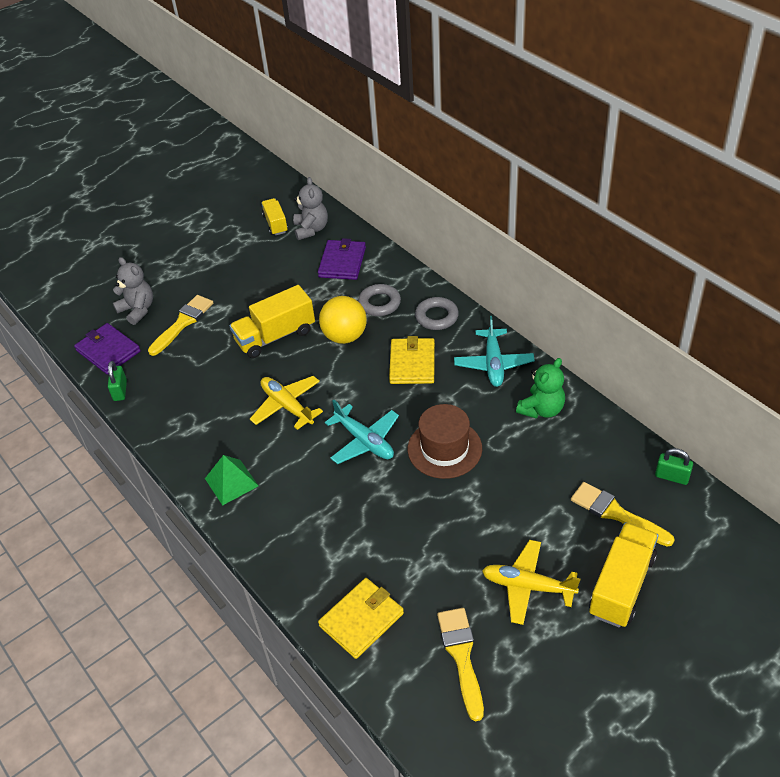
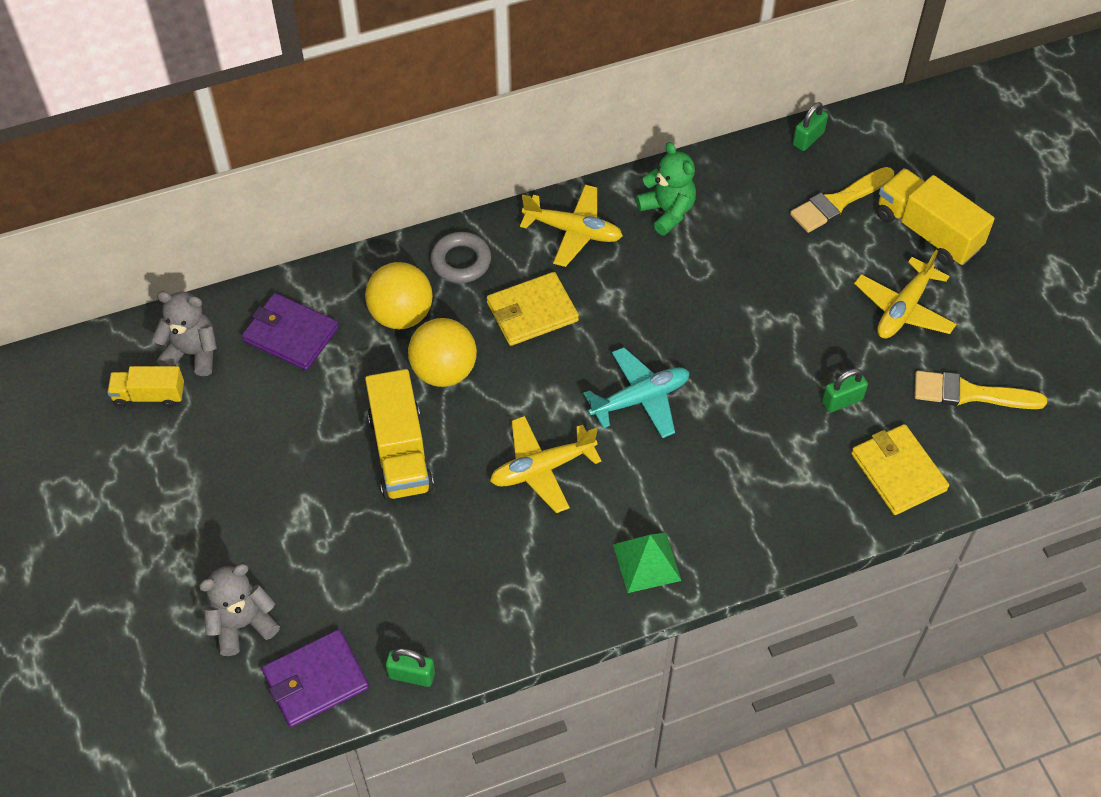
camera: 75 degrees left, 10 degrees up
(183, 323) = (308, 565): yellow brush -> none
(379, 303) = (401, 315): grey ring -> yellow ball
(412, 363) = (532, 312): yellow wallet -> yellow wallet turned 45 degrees counterclockwise
(415, 564) = (842, 401): none -> green padlock
(444, 449) = (687, 322): brown hat -> none
(493, 364) = (573, 231): turquoise plane -> yellow plane

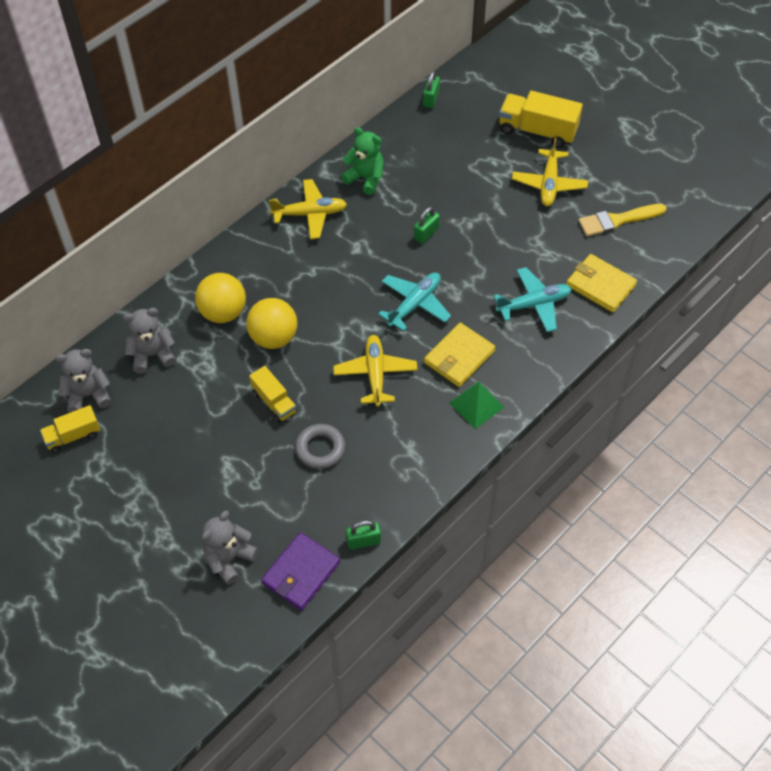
camera: 25 degrees left, 0 degrees up
(291, 334) = (152, 355): purple wallet -> grey teddy bear
(400, 452) = (274, 402): yellow truck -> yellow truck, size x0.60
(461, 261) = (244, 262): grey ring -> grey ring (320, 449)
(532, 312) = (312, 276): yellow wallet -> yellow wallet (459, 357)
(542, 468) = (375, 374): yellow plane -> yellow plane turned 135 degrees clockwise
(794, 461) = (534, 304): none -> turquoise plane
(838, 202) = (472, 132): yellow brush -> none
(842, 401) = (542, 255): green padlock -> green padlock (426, 233)

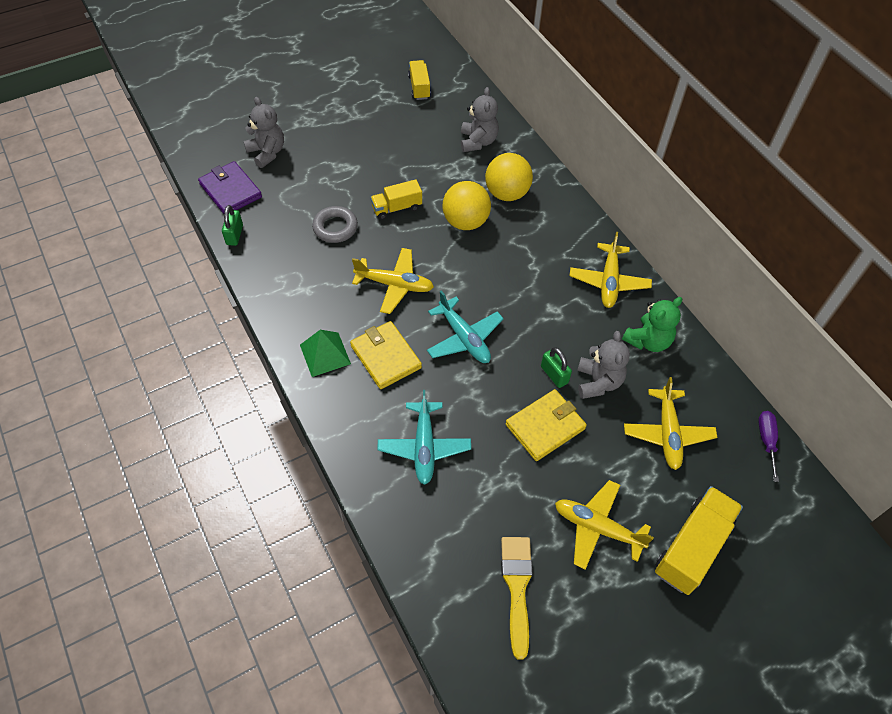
camera: 105 degrees right, 0 degrees up
(88, 395) = (453, 100): grey teddy bear -> grey teddy bear (598, 382)
(431, 99) = (766, 441): green padlock -> purple screwdriver
(450, 155) = (667, 433): none -> yellow plane
(600, 285) = (425, 527): yellow wallet -> yellow wallet (545, 426)

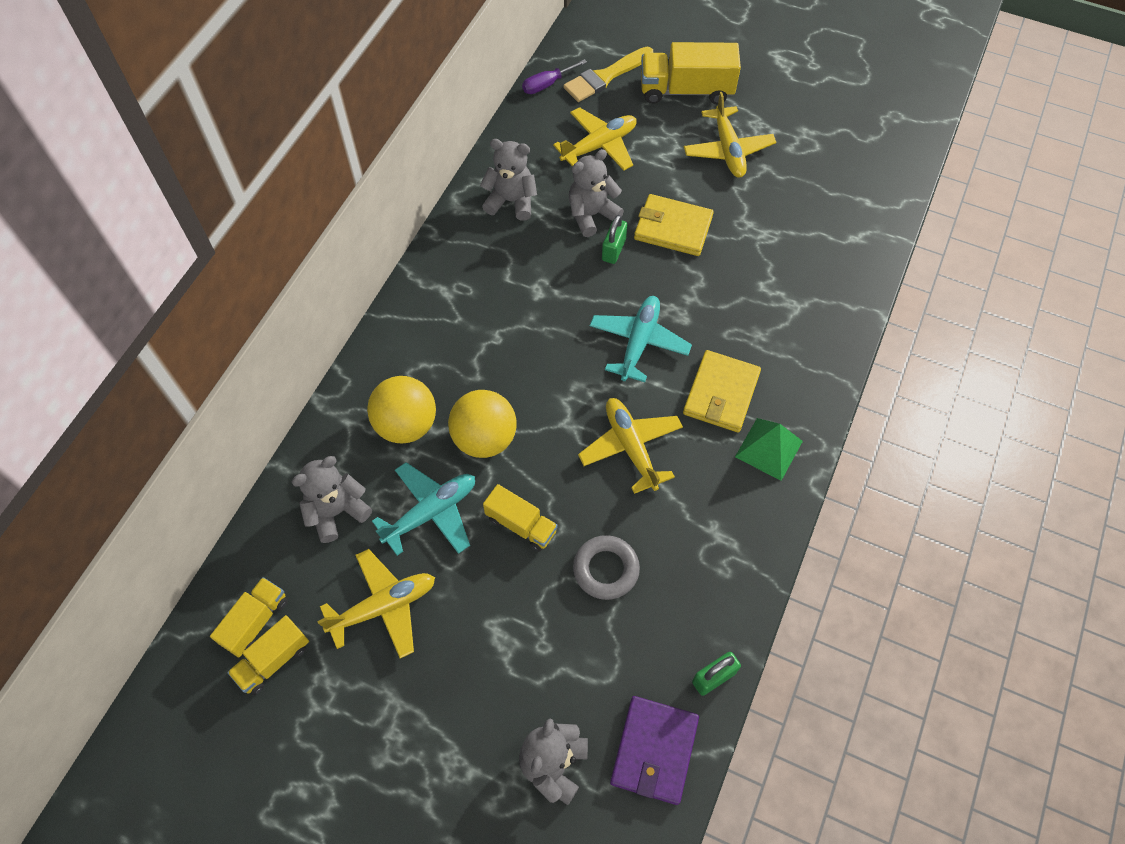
camera: 125 degrees left, 5 degrees up
(424, 447) = (778, 301): turquoise plane -> turquoise plane (431, 512)
(445, 89) = (255, 621): none -> yellow truck
(517, 587) = (824, 172): yellow brush -> yellow brush (605, 77)
(609, 281) = (462, 264): yellow plane -> yellow plane (384, 607)
(648, 341) = (511, 201): green teddy bear -> grey teddy bear

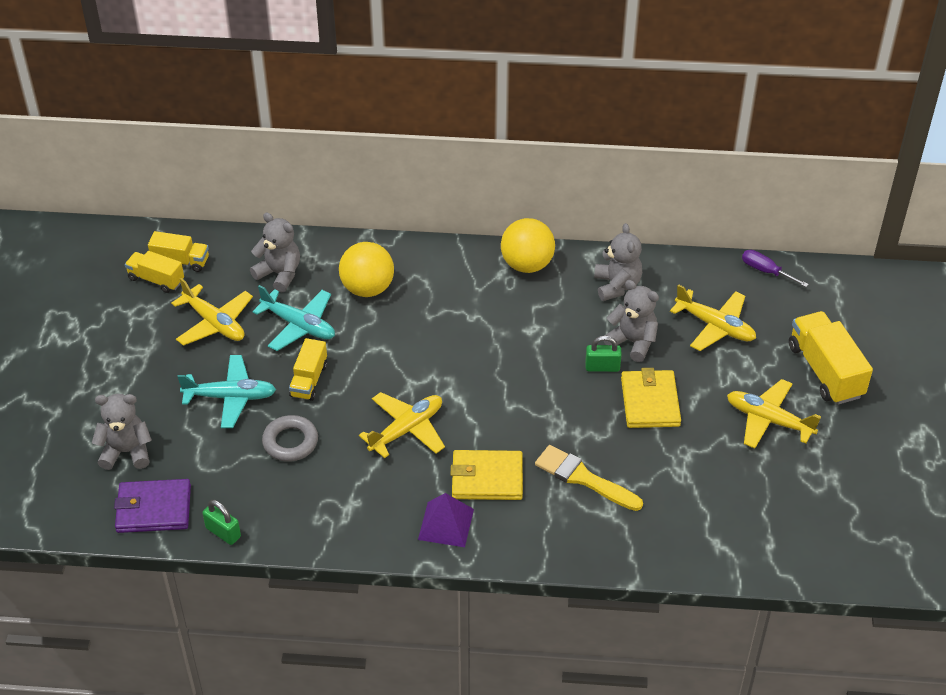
camera: 70 degrees right, 15 degrees down
(484, 438) = (375, 337): yellow ball -> yellow ball (527, 264)
(605, 77) = (803, 308): yellow brush -> yellow brush (583, 478)
(639, 342) = (512, 409): turquoise plane -> turquoise plane (230, 397)
(727, 150) = (768, 420): yellow plane -> yellow plane turned 60 degrees clockwise
(768, 448) = (446, 524): green pyramid -> purple pyramid

